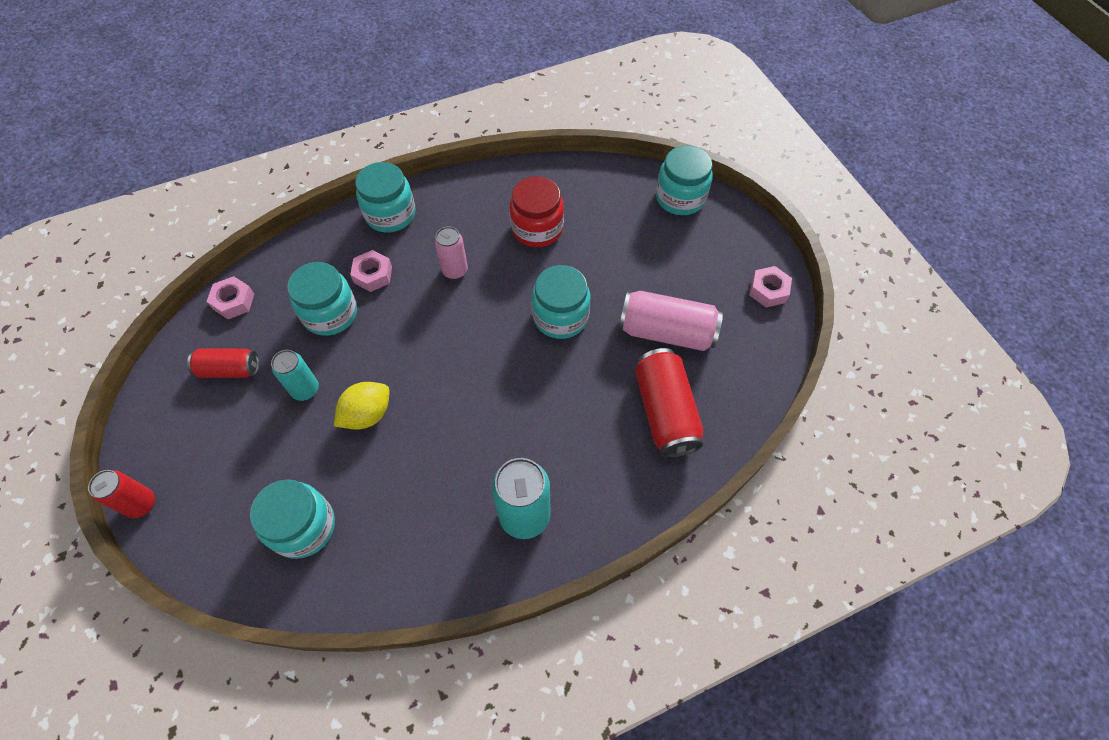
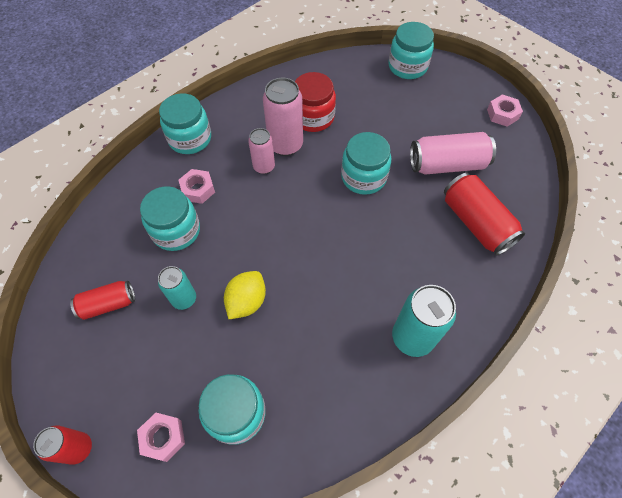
camera: 20 degrees left, 0 degrees up
(234, 301) = (86, 247): pink nut -> pink nut (163, 437)
(490, 252) = (285, 145): none -> pink can

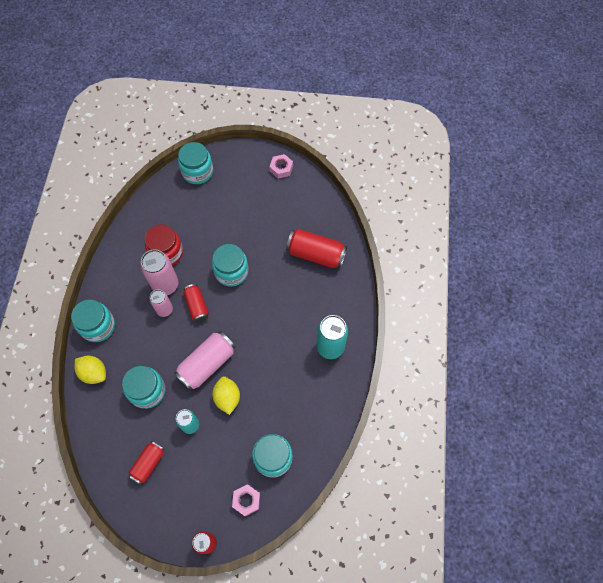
camera: 40 degrees left, 5 degrees up
(146, 177) = (94, 373): none -> yellow lemon
(198, 189) = (136, 355): pink nut -> none
(298, 186) = (197, 306): none -> red can
(447, 165) = (274, 227): pink can -> pink can (207, 364)

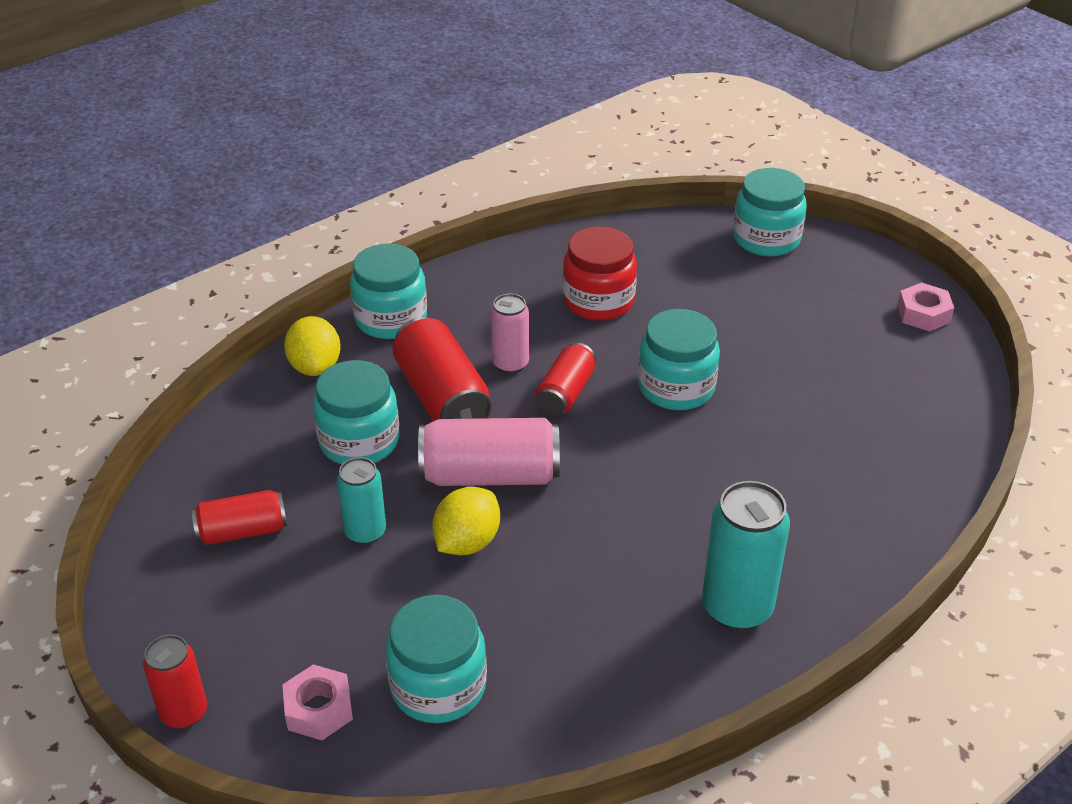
camera: 45 degrees right, 25 degrees down
(165, 285) = (549, 336): pink can -> none
(316, 254) = (861, 461): red can -> red can (442, 397)

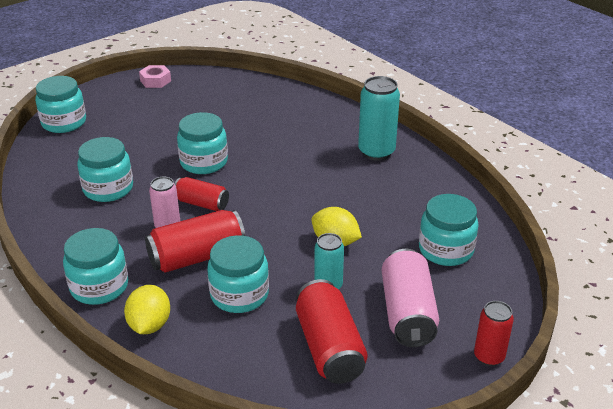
camera: 90 degrees left, 5 degrees down
(242, 531) = (329, 347): red can -> red can, size x1.62
(315, 367) = (149, 325): yellow lemon -> yellow lemon turned 75 degrees counterclockwise
(319, 709) = (472, 296): pink nut -> none
(490, 475) = (277, 234): pink can -> pink can (407, 312)
(598, 301) = (108, 189): red jar -> turquoise jar

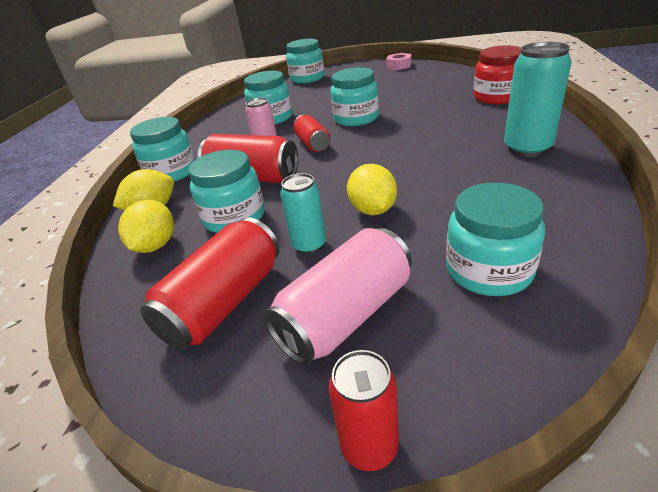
camera: 50 degrees right, 0 degrees up
(210, 346) = (155, 246): none -> yellow lemon
(300, 104) = (496, 97): none -> red jar

